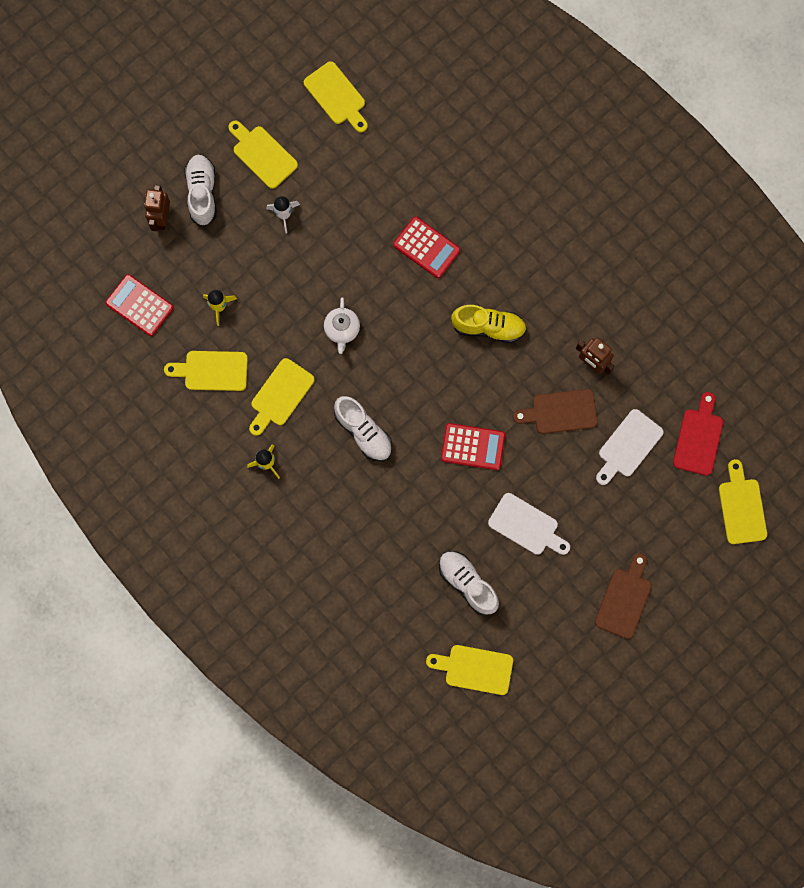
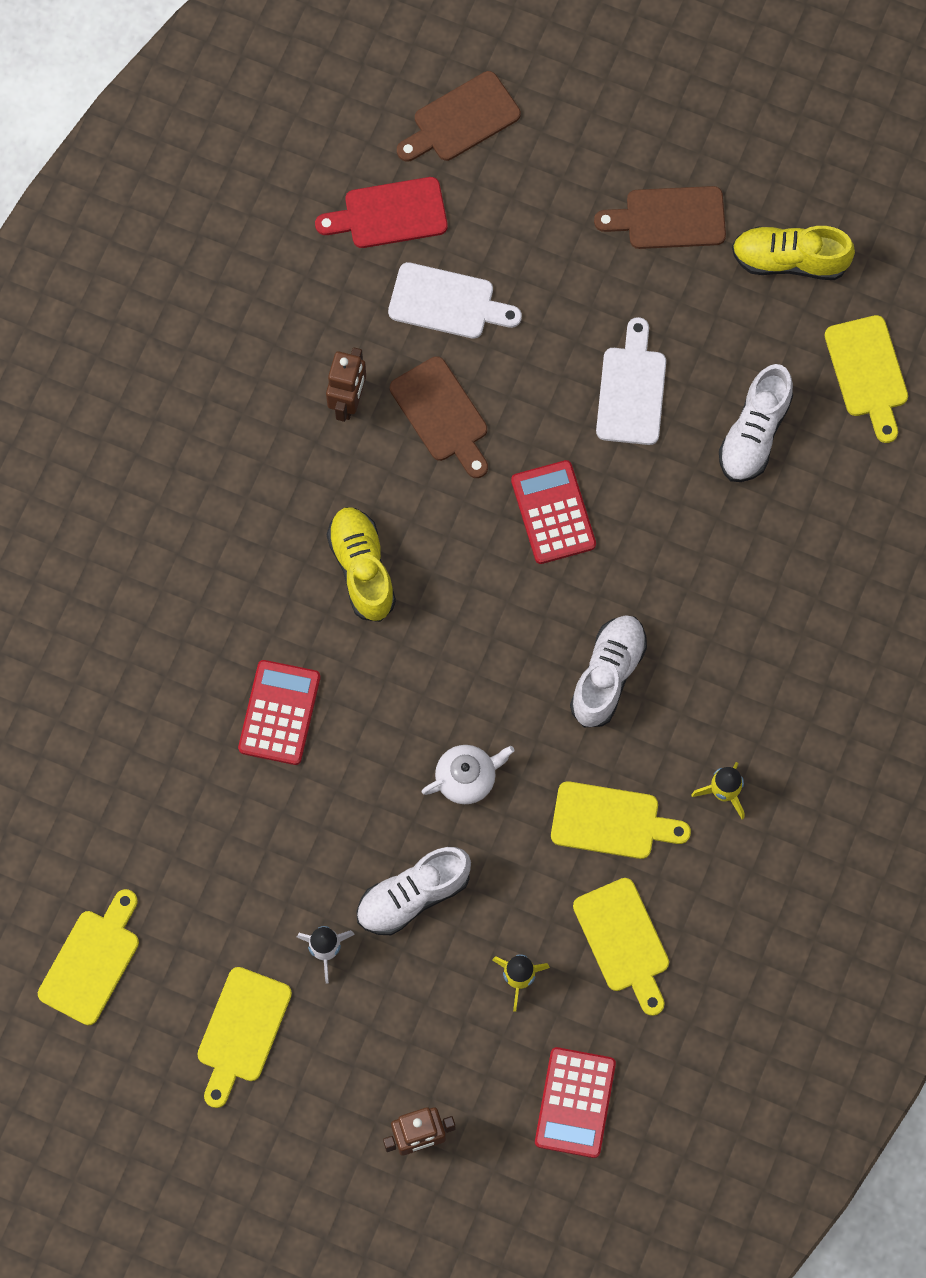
camera: 115 degrees left, 5 degrees down
(202, 193) = (348, 1095): white shoe -> white shoe (413, 896)
(566, 658) = (789, 260): none -> yellow shoe
(741, 507) = (461, 120): yellow cutting board -> brown cutting board

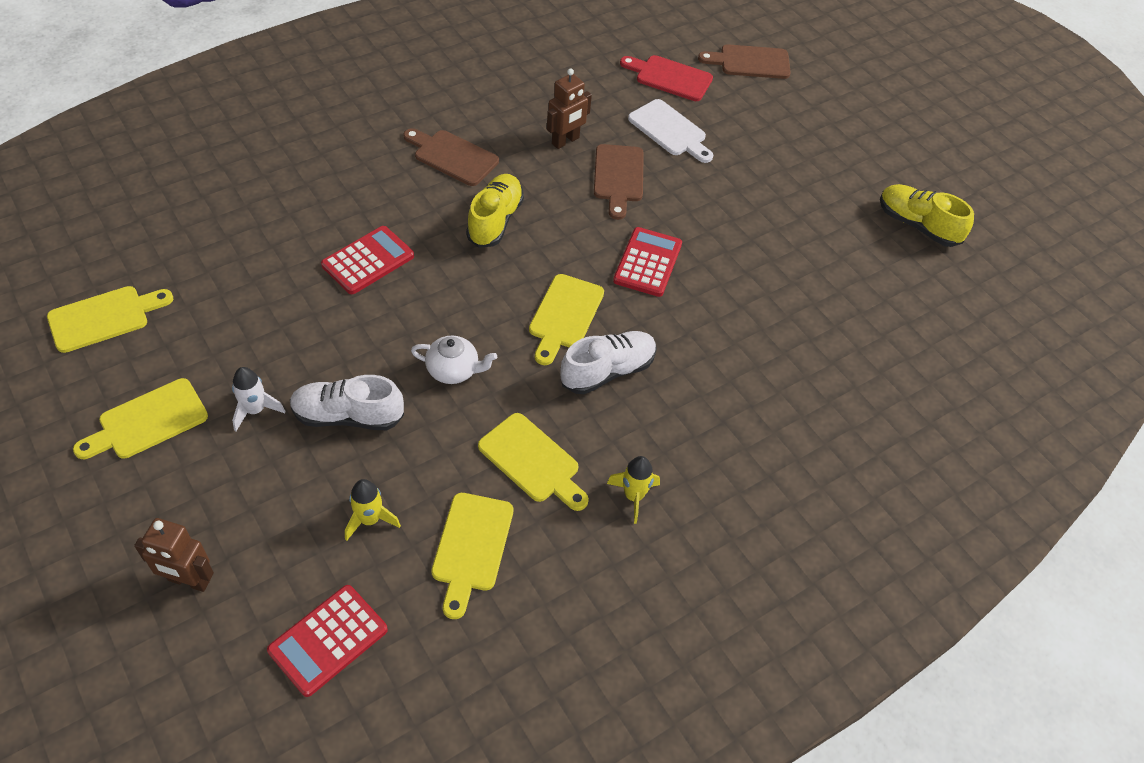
camera: 30 degrees right, 20 degrees down
(631, 390) = (755, 231): white cutting board -> none
(669, 218) = (848, 165): brown cutting board -> brown cutting board (452, 156)
(754, 433) = (825, 298): white shoe -> none
(867, 372) = (934, 310): yellow cutting board -> yellow cutting board (564, 315)

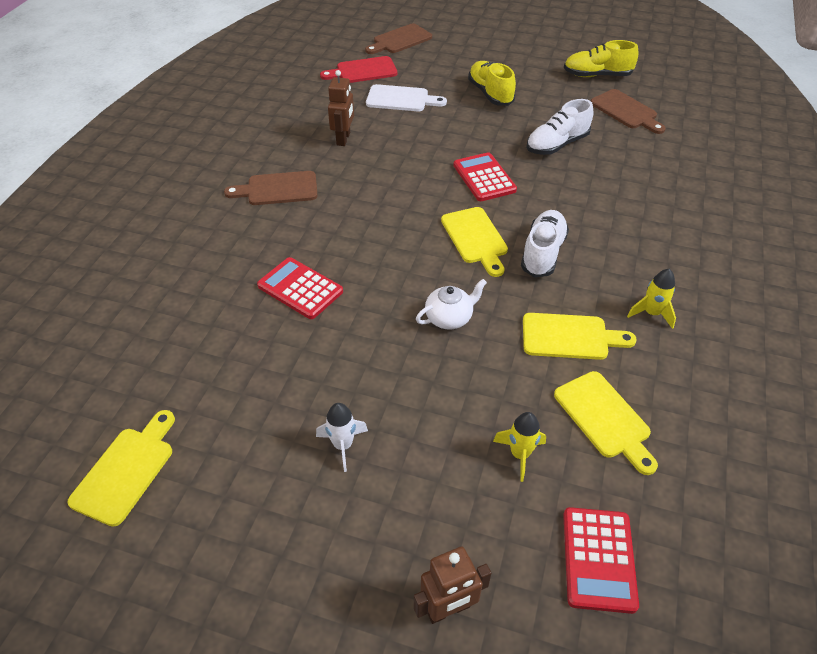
camera: 35 degrees left, 5 degrees down
(148, 421) = (264, 519): yellow cutting board -> none
(348, 416) = (416, 398): white shoe -> white shoe (557, 145)
(368, 261) = (300, 289): red calculator -> red calculator turned 60 degrees counterclockwise
(495, 220) = (358, 210): yellow shoe -> yellow shoe (490, 93)
(618, 177) = (404, 141): brown cutting board -> brown cutting board (626, 111)

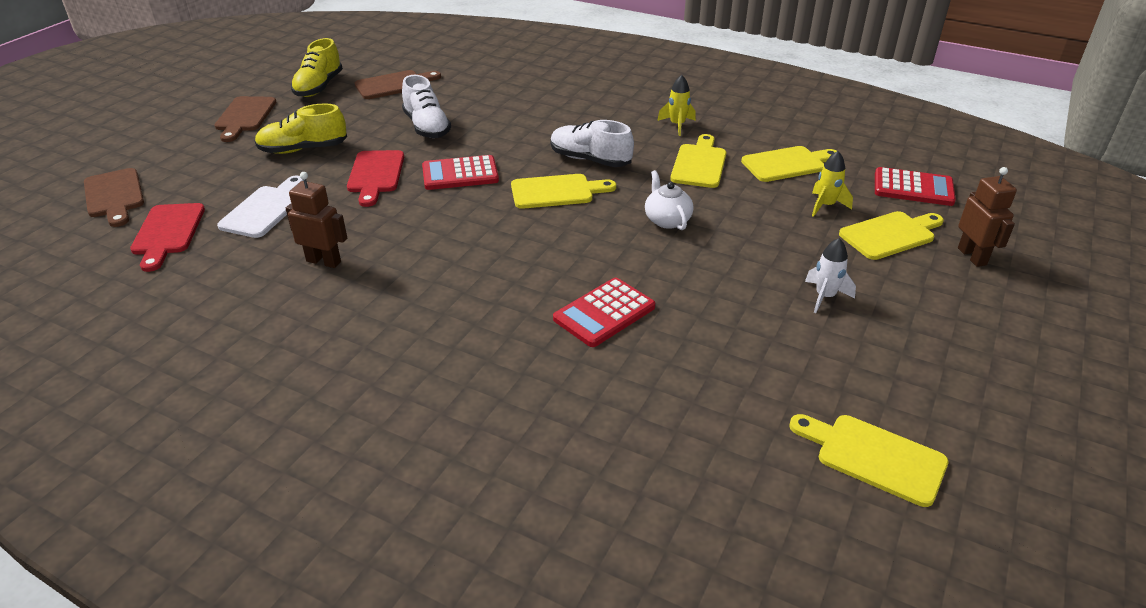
camera: 80 degrees left, 10 degrees down
(278, 189) = (404, 323): brown cutting board -> brown cutting board (245, 116)
(466, 135) = (375, 175): none -> red cutting board
(474, 518) = (890, 235): none -> yellow cutting board

